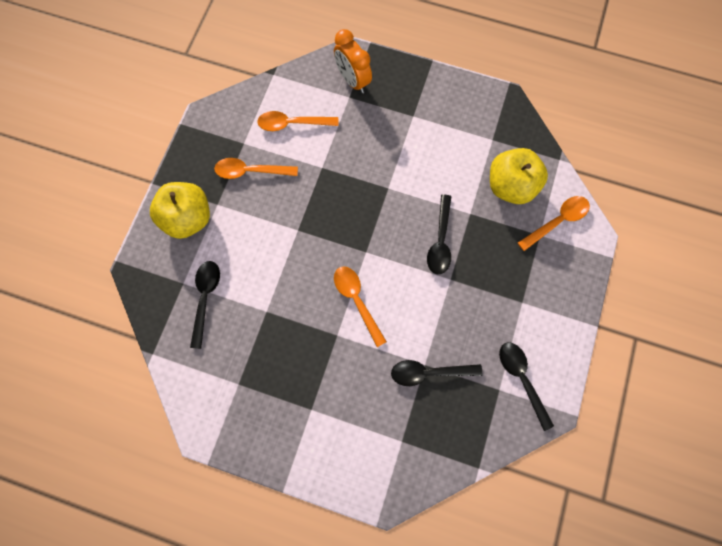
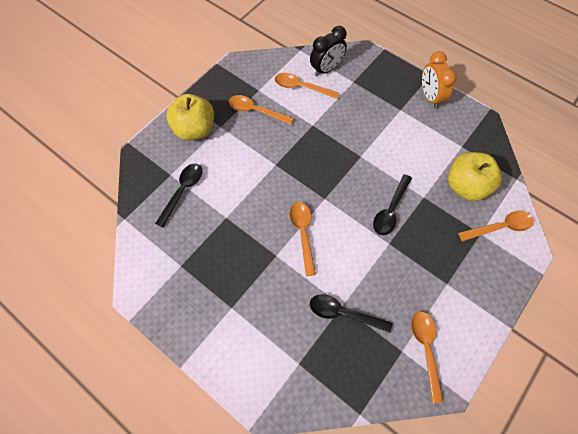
camera: 20 degrees right, 10 degrees down
(313, 90) = (326, 69): none -> black clock
(353, 80) = (360, 71): orange clock -> orange clock (430, 97)
(521, 379) = (425, 349): black spoon -> orange spoon

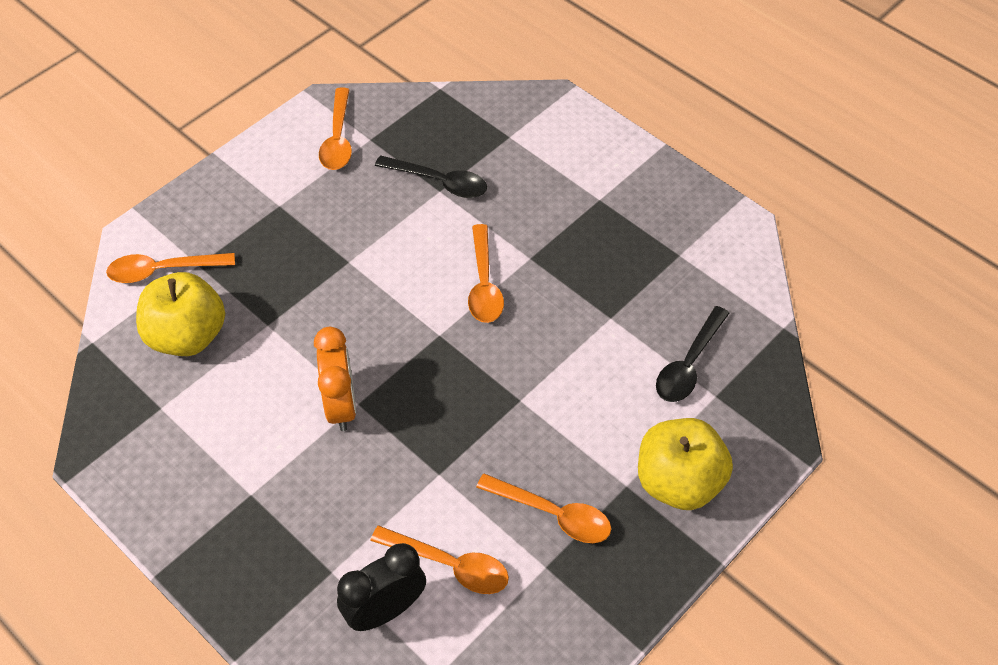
camera: 175 degrees left, 10 degrees down
(390, 210) = (331, 308): black spoon -> none
(430, 97) = (178, 518): orange clock -> orange clock (341, 405)

